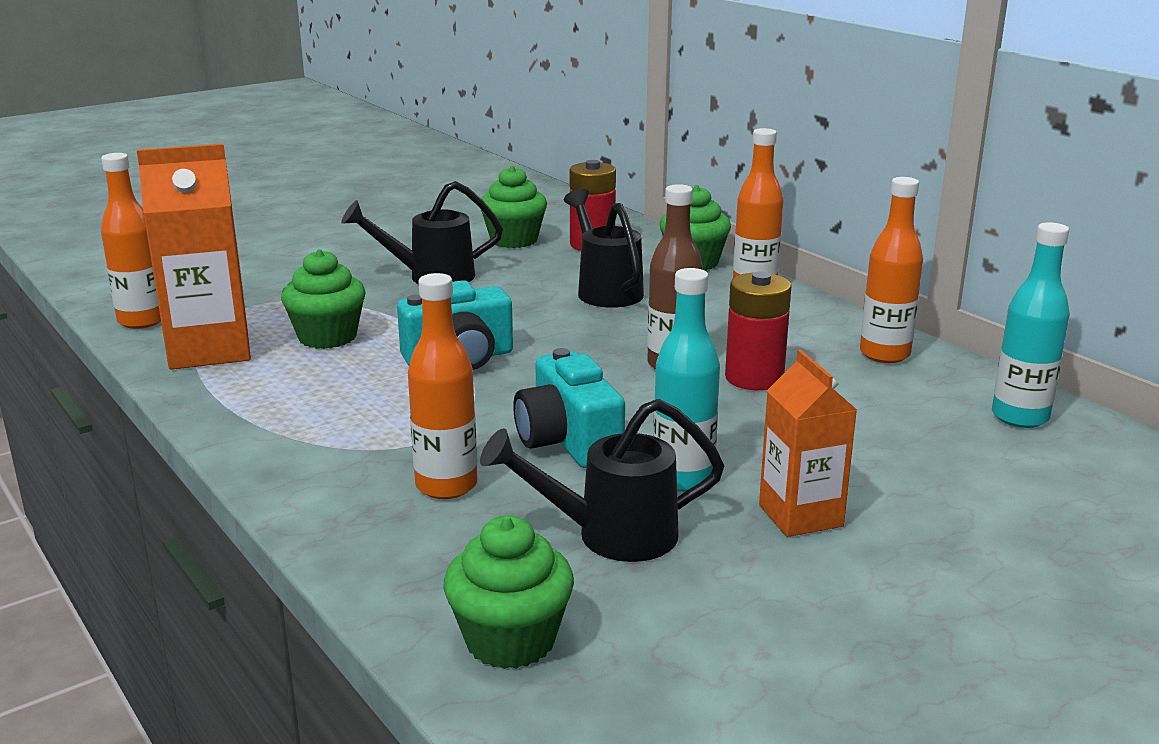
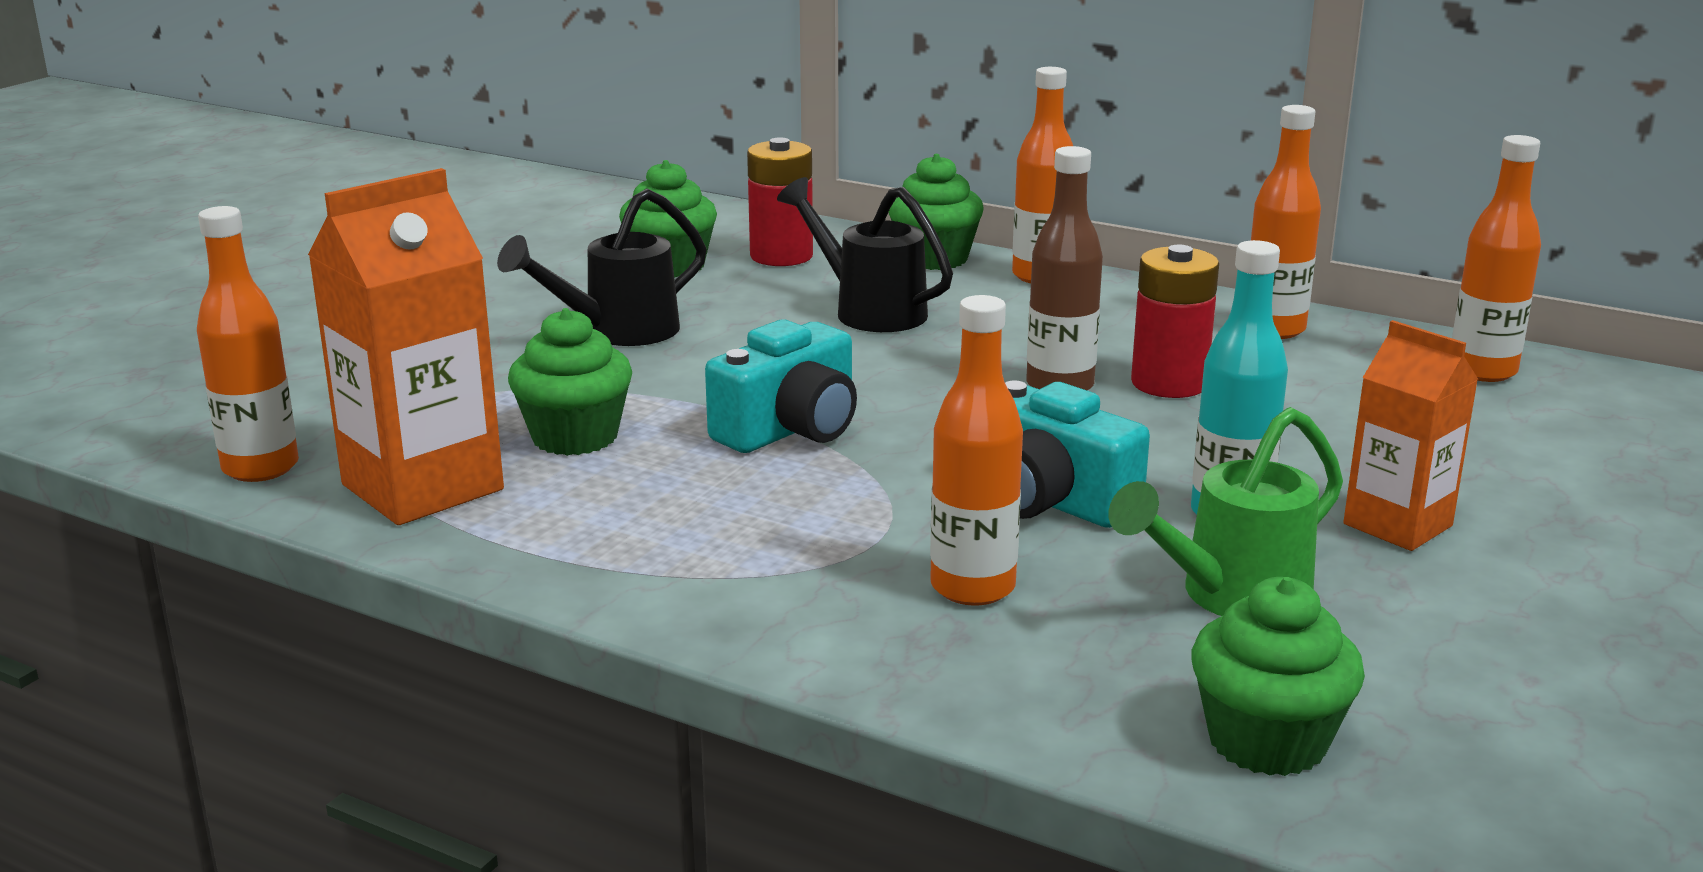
camera: 25 degrees left, 0 degrees up
(609, 535) = (1229, 597): black watering can -> green watering can
(1020, 417) = (1482, 371): turquoise bottle -> orange bottle

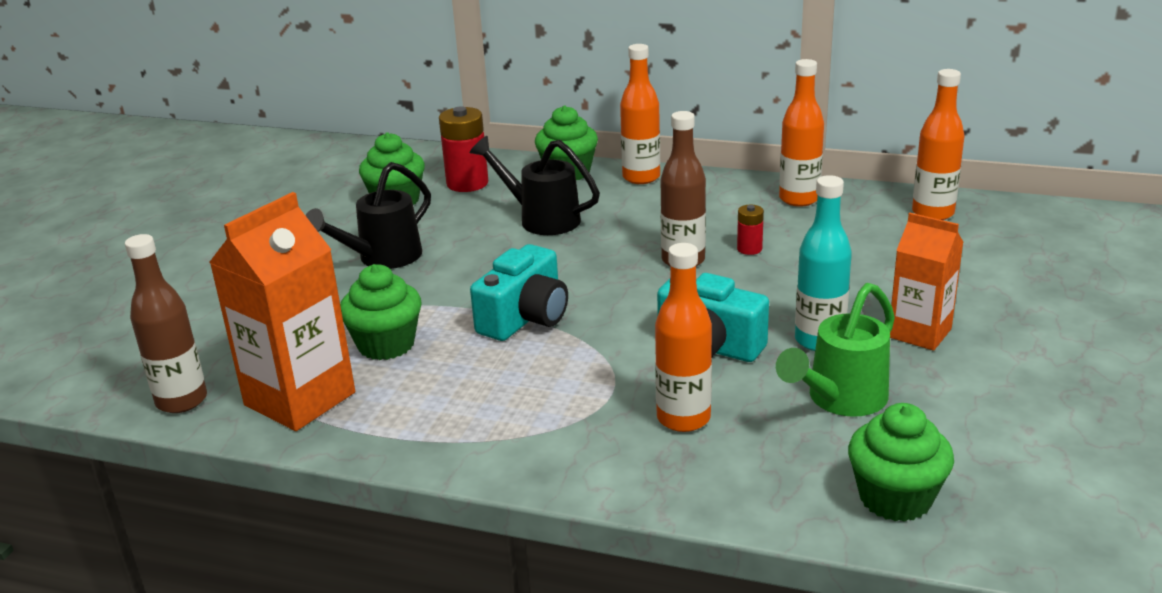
camera: 10 degrees left, 5 degrees up
(260, 468) = (182, 401): orange bottle -> brown bottle
(1169, 383) = (749, 249): red battery -> red battery, size x0.52

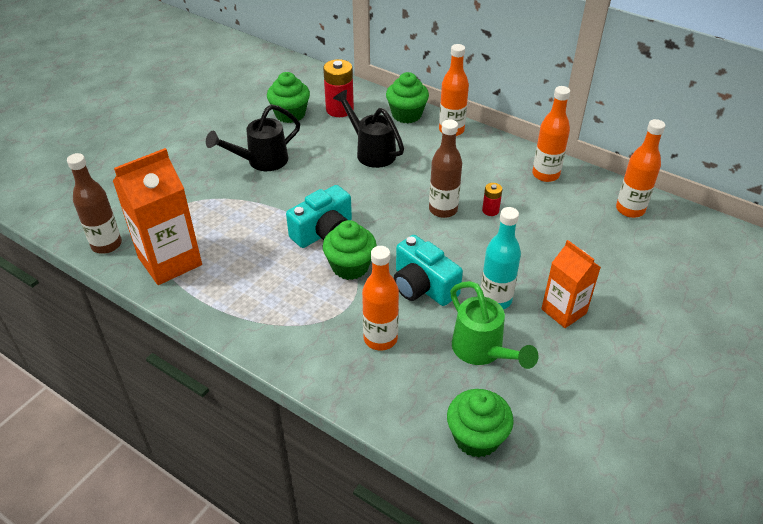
camera: 15 degrees right, 15 degrees up
(386, 344) = (234, 232): green cupcake -> green cupcake (350, 266)
(839, 400) = (482, 352): green watering can -> green watering can turned 90 degrees counterclockwise

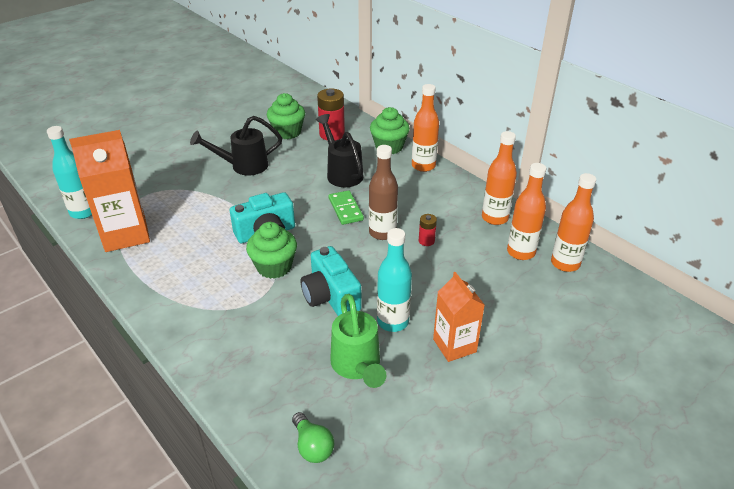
camera: 15 degrees right, 5 degrees down
(106, 245) = (83, 212): brown bottle -> turquoise bottle
(380, 339) = (269, 335): orange bottle -> orange bottle (521, 252)
(394, 191) = (345, 209): none -> green domino
(476, 437) = (312, 446): green cupcake -> green light bulb

